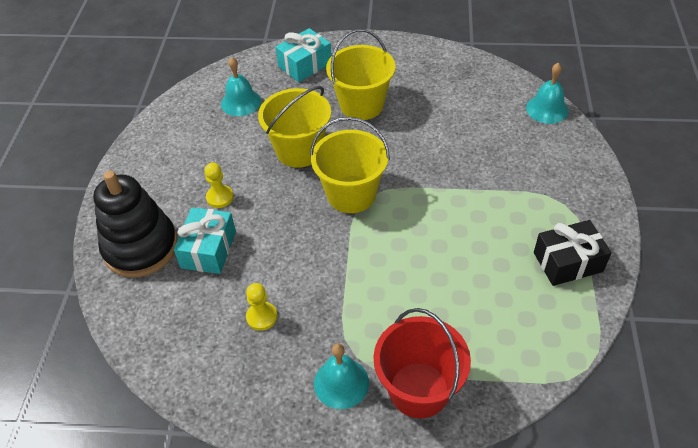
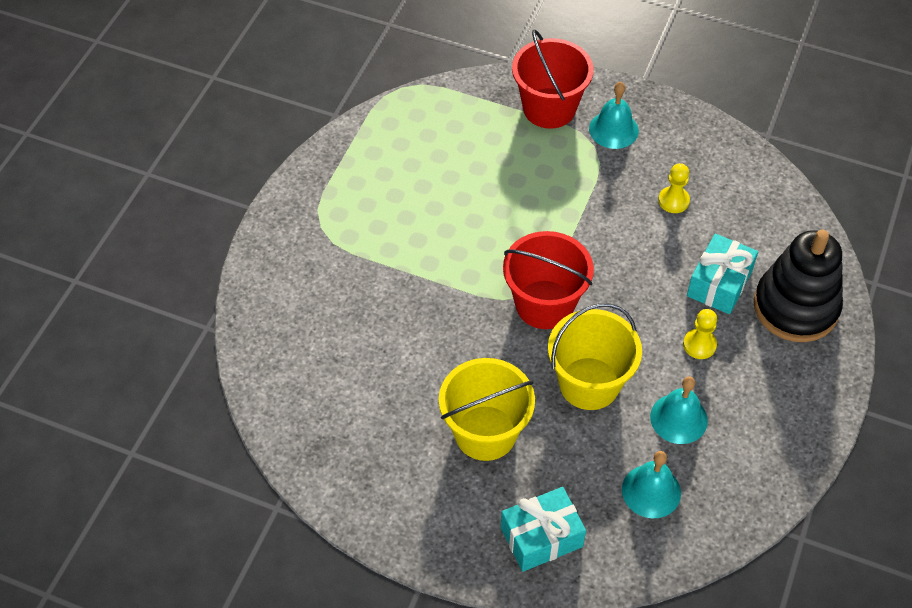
camera: 165 degrees left, 5 degrees up
(351, 194) = (544, 304): yellow bucket -> red bucket
(547, 109) = (254, 351): turquoise bell -> turquoise bell (678, 418)
(568, 262) = (358, 171): black gift -> none

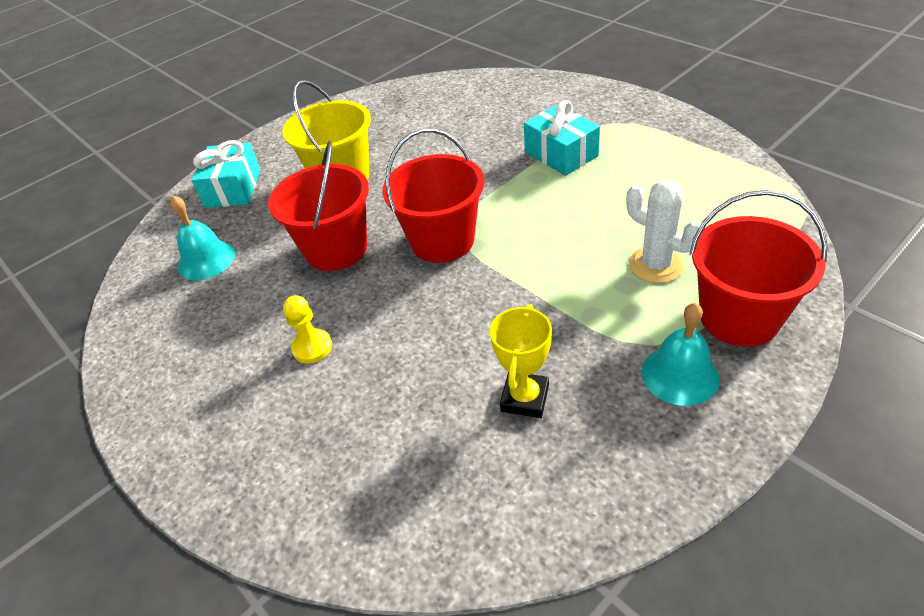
camera: 120 degrees right, 10 degrees down
(515, 159) = (656, 265): none -> white cactus
(589, 383) = (336, 249): yellow bucket -> red bucket
(673, 201) = (525, 398): yellow pawn -> yellow trophy
(678, 418) = (251, 301): turquoise bell -> none
(719, 283) = (374, 398): turquoise gift -> turquoise gift (561, 154)
(795, 307) = (288, 468): black stacking toy -> none

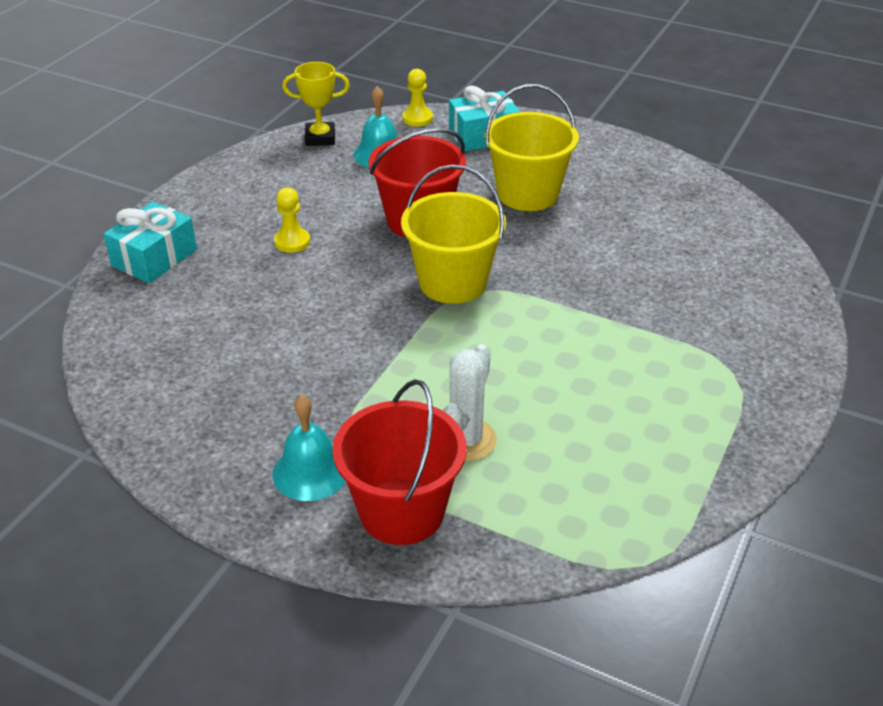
camera: 65 degrees right, 5 degrees down
(167, 225) = (417, 118): none -> yellow pawn
(442, 241) = (452, 282): red bucket -> yellow bucket
(525, 398) = (261, 374): yellow trophy -> yellow trophy (320, 138)
(561, 154) = (641, 339): turquoise gift -> turquoise gift (154, 258)

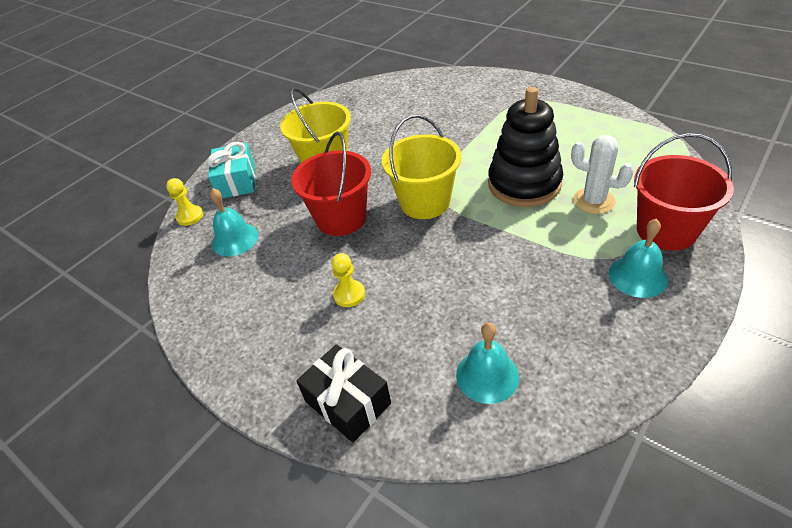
camera: 75 degrees left, 5 degrees up
(154, 258) = (348, 402): turquoise gift -> black gift
(172, 344) = (487, 375): none -> turquoise bell
(320, 138) = (187, 279): yellow trophy -> none
(500, 370) = (524, 184): none -> black stacking toy

